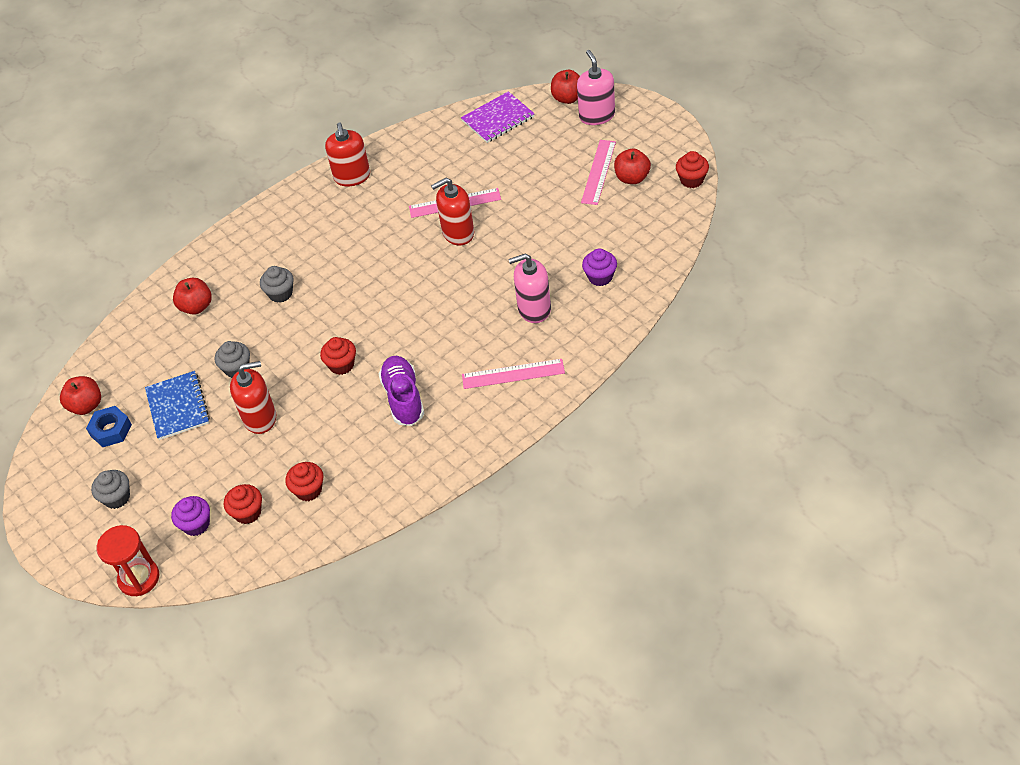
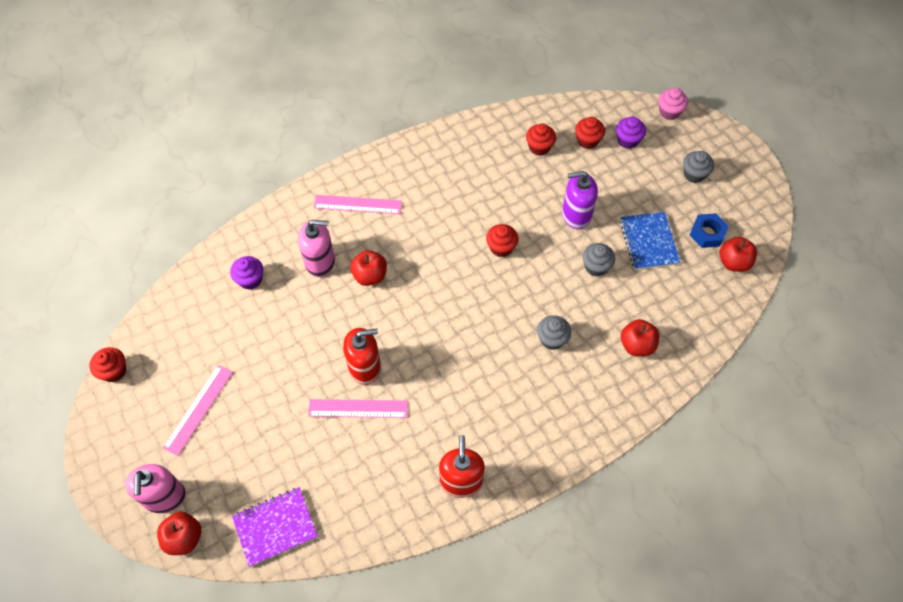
camera: 175 degrees left, 10 degrees up
(139, 578) = (669, 112): red hourglass -> pink cupcake
(260, 418) = (576, 215): red soap dispenser -> purple soap dispenser
(403, 398) = (453, 204): purple shoe -> none
(632, 178) = (169, 390): red apple -> red apple (370, 276)

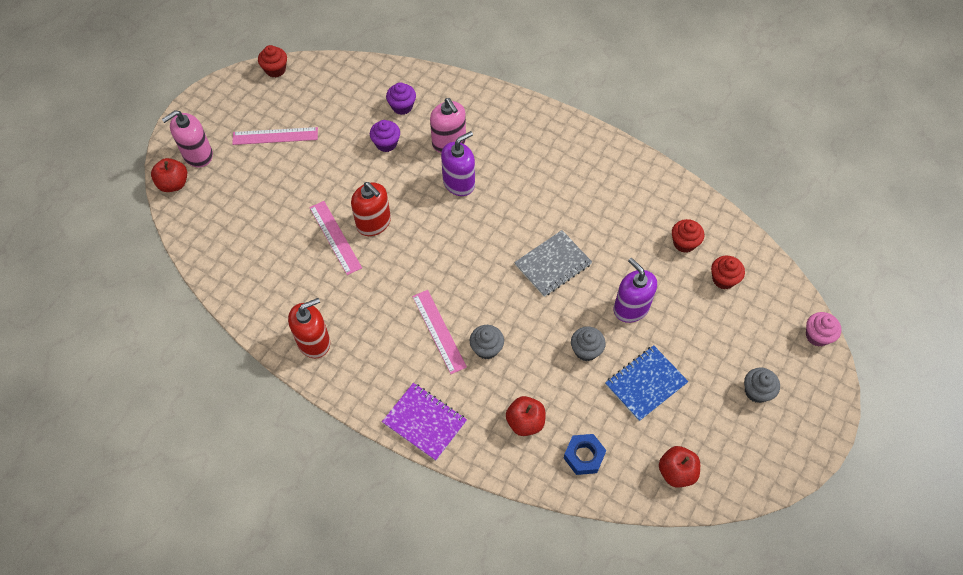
camera: 60 degrees right, 0 degrees up
(275, 527) = (210, 235): purple notebook -> purple notebook (424, 422)
(358, 205) = (520, 138): pink ruler -> pink ruler (438, 331)
(370, 276) = (459, 183): red apple -> purple soap dispenser
(501, 247) = (553, 264): red cupcake -> grey notebook
(628, 140) = (751, 313): purple cupcake -> purple cupcake (386, 143)
(707, 233) = (693, 433): blue nut -> blue nut (584, 456)

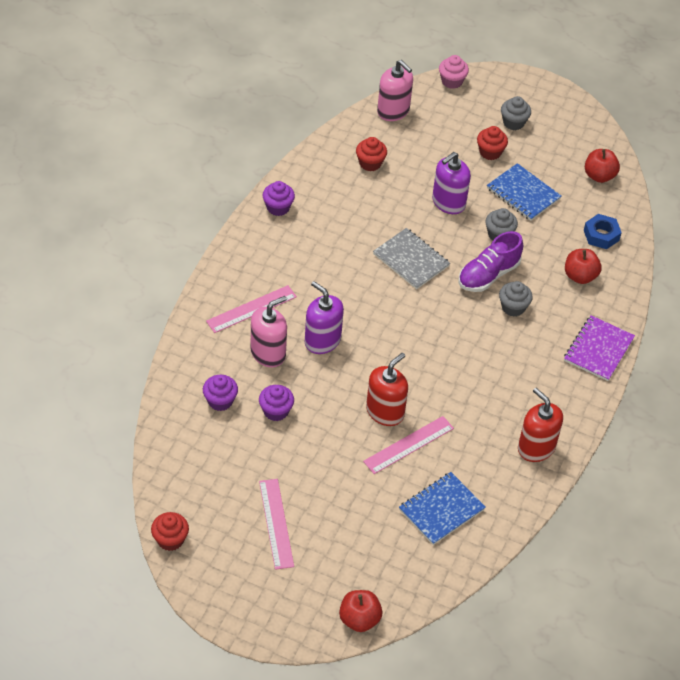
camera: 100 degrees left, 10 degrees down
(197, 155) = (313, 602): pink soap dispenser -> pink soap dispenser (393, 111)
(263, 254) = (441, 509): none -> blue notebook
(438, 331) = (502, 346): pink ruler -> pink ruler (251, 309)
(531, 332) = (488, 275): none -> purple shoe
(621, 161) = (278, 207): none -> purple cupcake
(723, 279) = (405, 138): red cupcake -> red cupcake (490, 152)

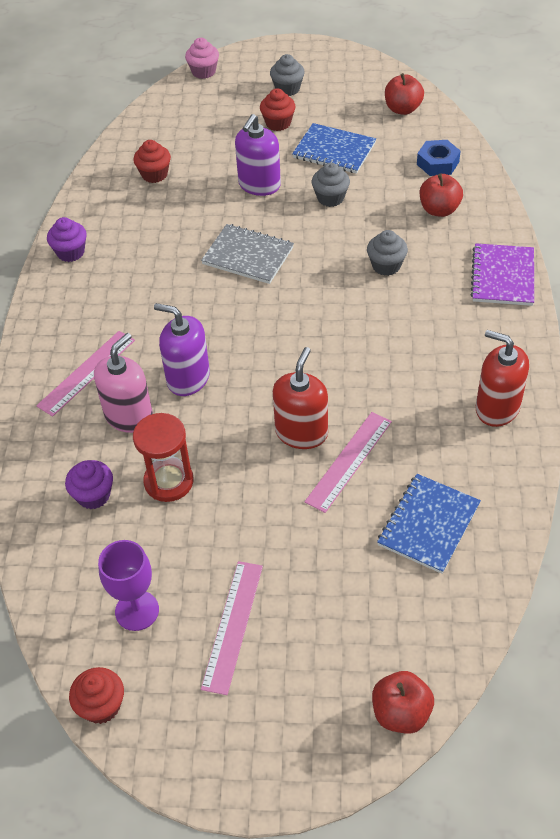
camera: 15 degrees left, 0 degrees up
(217, 489) = (137, 610): none -> purple goblet
(276, 411) = (169, 481): purple cupcake -> red hourglass
(276, 523) = (232, 625): pink ruler -> pink ruler turned 45 degrees clockwise
(393, 111) = (155, 117): pink soap dispenser -> none
(488, 275) = (341, 242): purple shoe -> none

